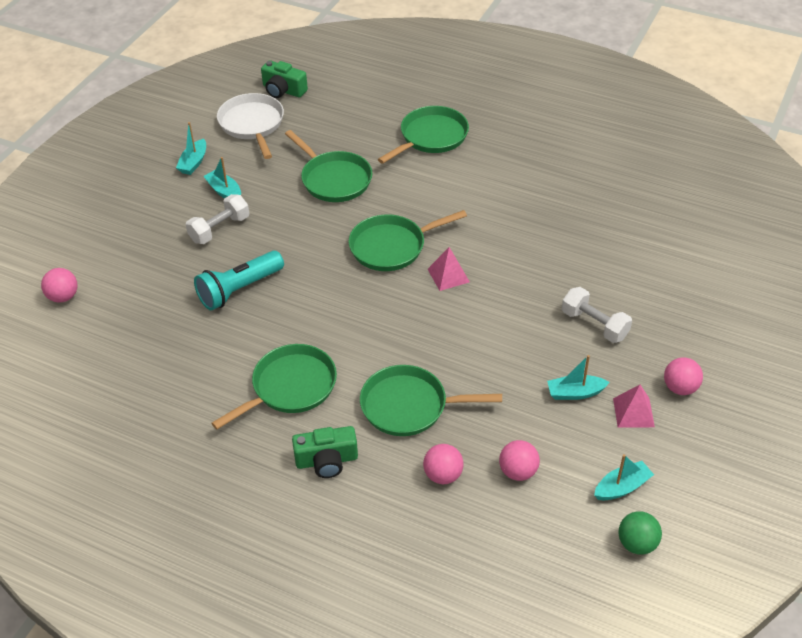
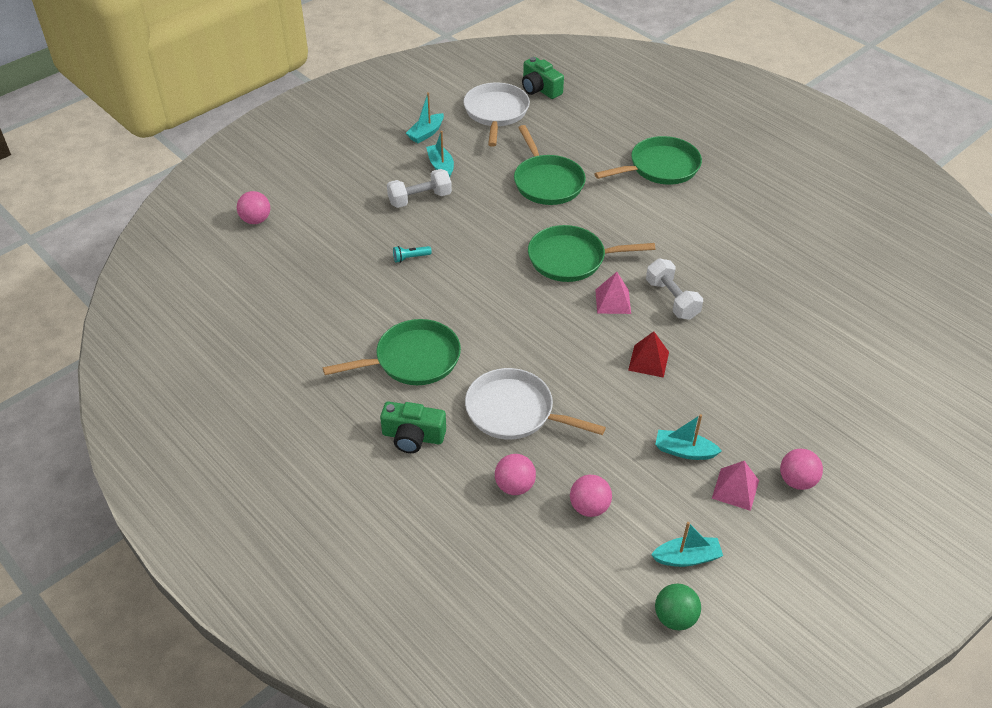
camera: 20 degrees right, 0 degrees up
(239, 289) = (410, 258): turquoise flashlight -> turquoise flashlight, size x0.42
(409, 406) = (514, 411): green pan -> white pan
(506, 321) = (648, 361): none -> red pyramid
(594, 325) = (737, 391): white dumbbell -> white dumbbell (672, 299)

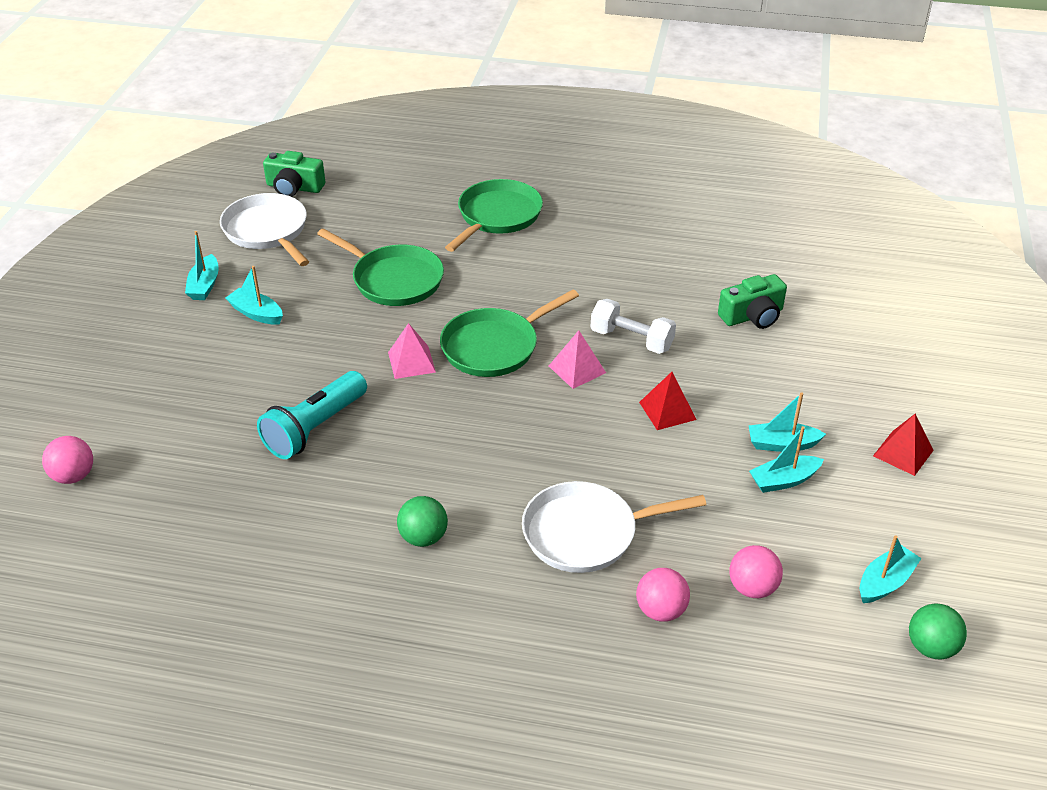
camera: 35 degrees left, 5 degrees down
(410, 258) = (315, 428): turquoise flashlight -> turquoise flashlight, size x2.36
(413, 359) = (423, 537): green pan -> green ball
(413, 436) = (504, 621): green camera -> green camera (752, 316)
(420, 199) = (265, 359): white dumbbell -> none
(709, 426) = (782, 444): none -> turquoise boat
(735, 489) = (861, 491): pink pyramid -> pink pyramid (411, 362)
(797, 481) = (903, 453): pink ball -> red pyramid

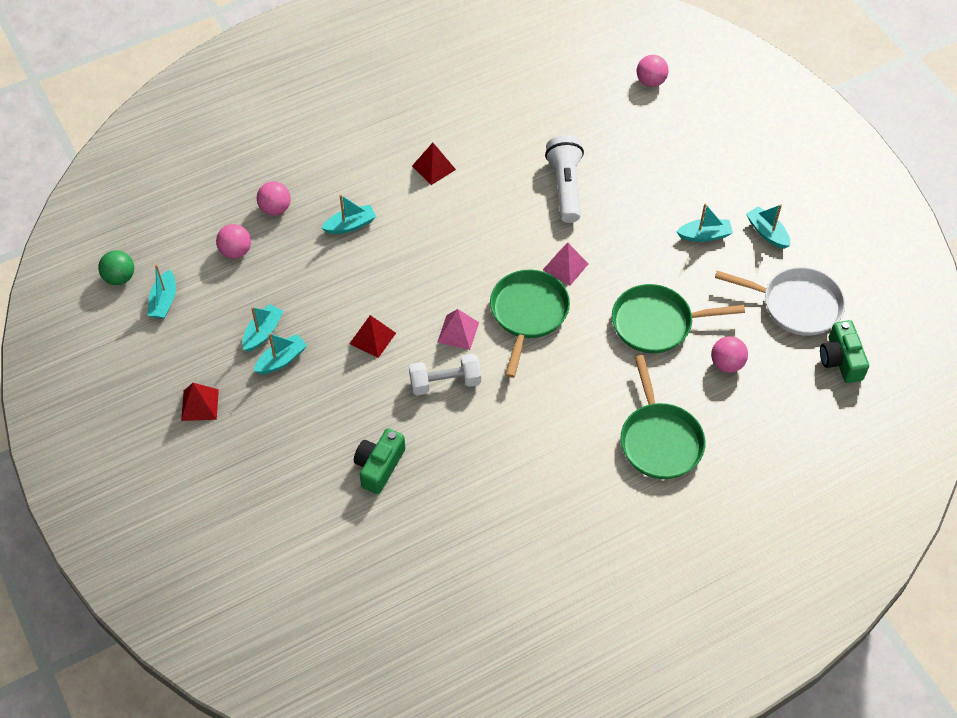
camera: 140 degrees right, 15 degrees up
(294, 187) = (840, 360): green camera -> green camera turned 75 degrees counterclockwise
(315, 428) = (565, 187): turquoise flashlight -> white flashlight
(379, 228) = (727, 364): none -> pink ball
(423, 537) = (433, 167): green ball -> red pyramid
(586, 533) = (350, 225): white pan -> turquoise boat

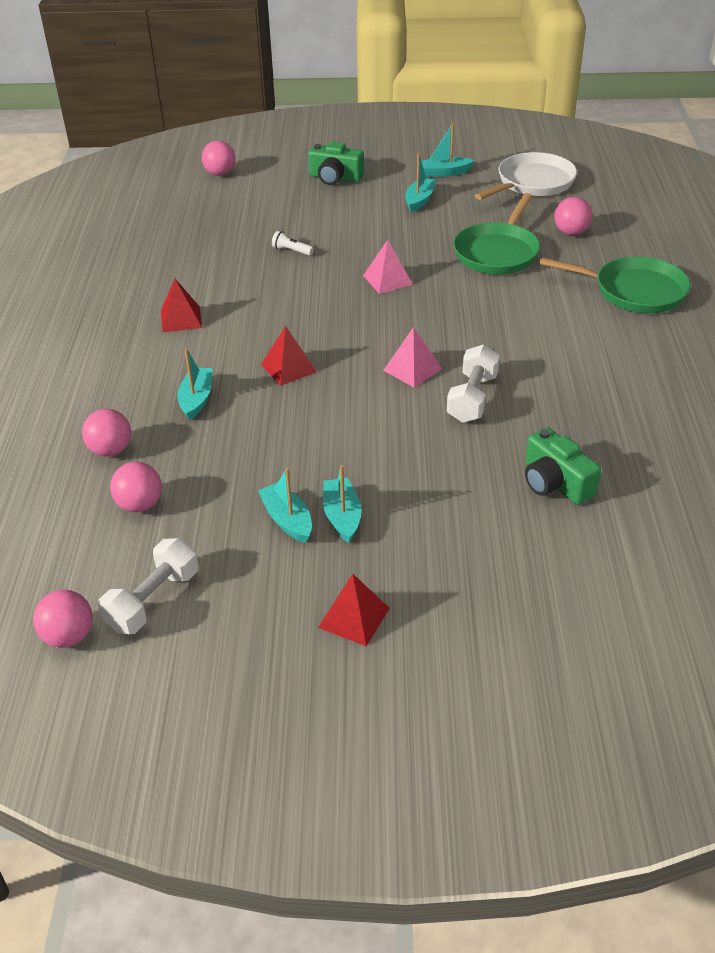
camera: 60 degrees left, 15 degrees down
(120, 277) = (69, 636): green ball -> pink ball
(164, 301) = (153, 600): turquoise boat -> white dumbbell
(372, 338) = (370, 432): red pyramid -> red pyramid (288, 368)
(528, 314) = (426, 318): green pan -> none
(565, 187) = (291, 251): white flashlight -> white flashlight, size x0.42
(840, 360) = (605, 182): green camera -> green camera (335, 178)

